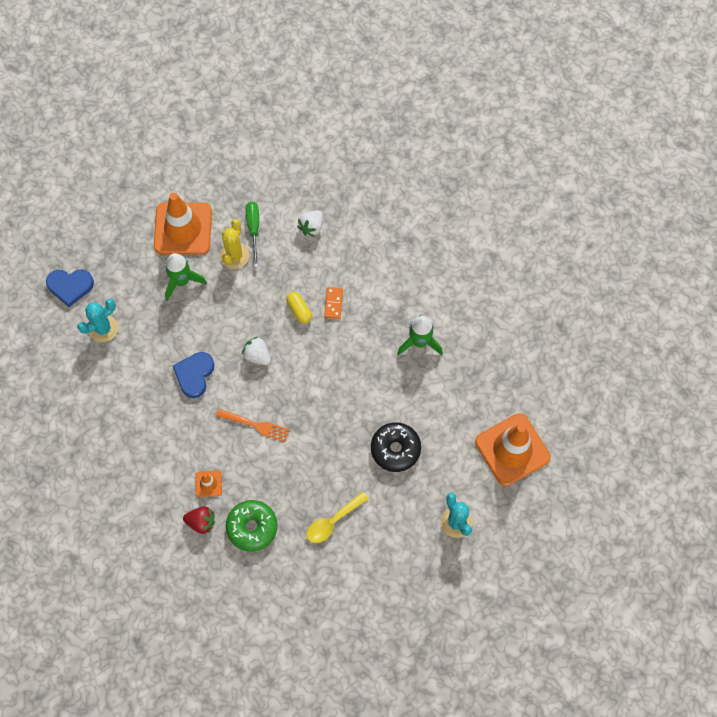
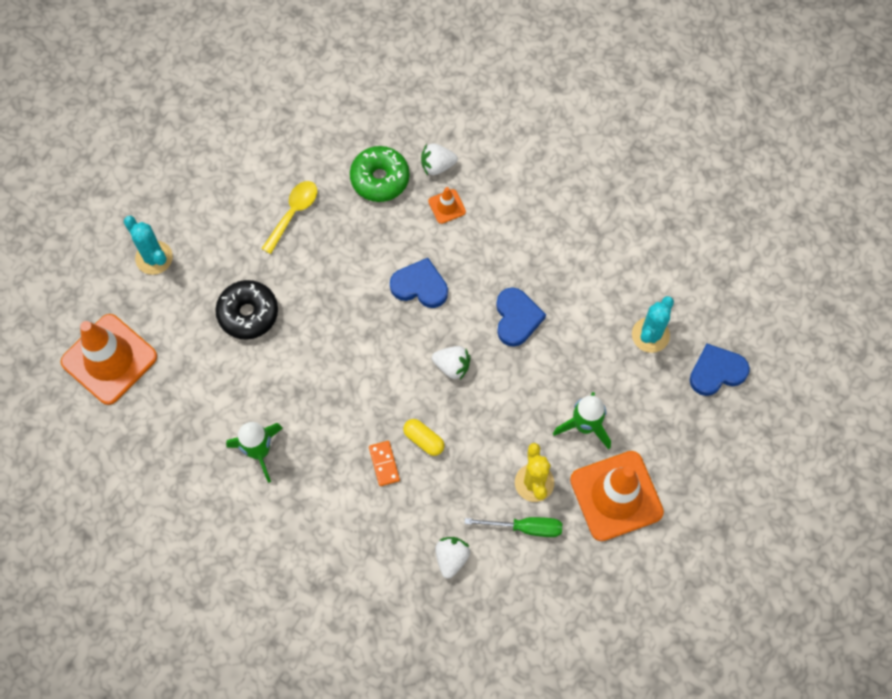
camera: 160 degrees right, 0 degrees up
(201, 522) = (437, 166): red strawberry -> white strawberry
(253, 229) = (525, 528): green screwdriver -> green screwdriver turned 60 degrees counterclockwise
(256, 425) = (420, 286): orange fork -> blue heart

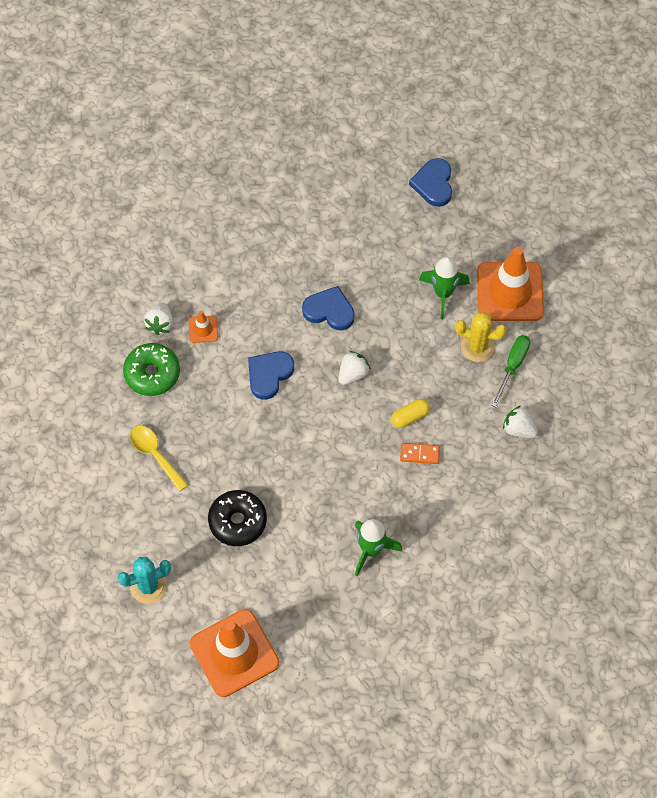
camera: 70 degrees left, 5 degrees down
(650, 335) = (384, 219): turquoise cactus -> none

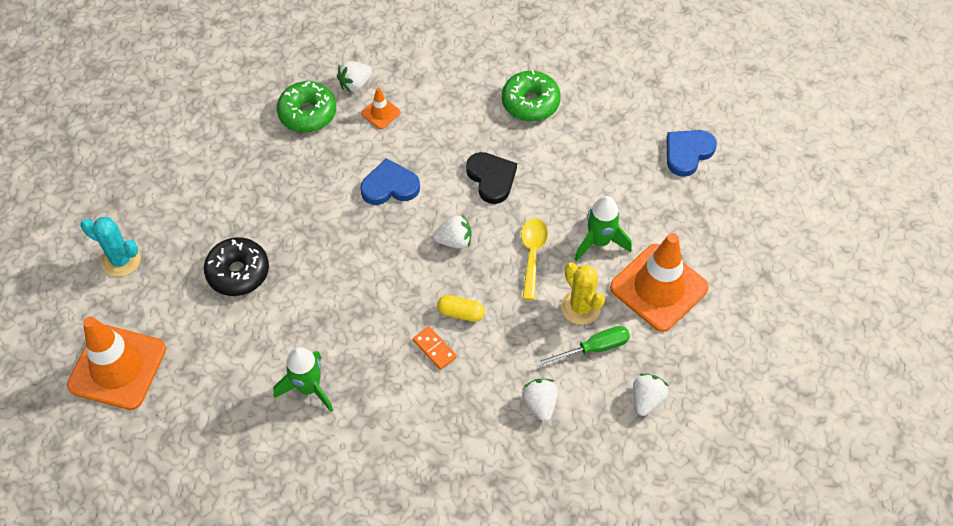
camera: 45 degrees right, 5 degrees down
(155, 455) = (240, 171): yellow spoon -> yellow spoon (532, 254)
(295, 235) = (530, 102): none -> green donut
(329, 311) = (491, 178): blue heart -> black heart
(576, 369) = (647, 399): none -> white strawberry

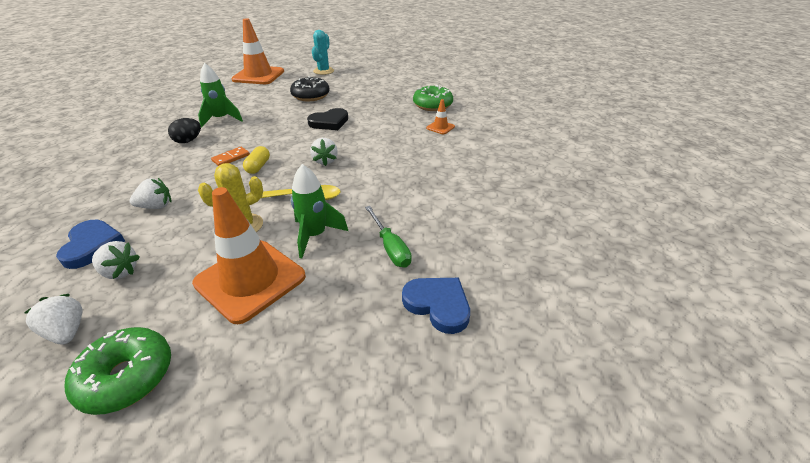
camera: 85 degrees right, 20 degrees down
(355, 84) = (463, 117): white strawberry -> white strawberry (67, 331)
(376, 416) = (188, 141): none -> black egg
(390, 186) = (375, 134): blue heart -> blue heart (92, 246)
(491, 178) = (386, 174): black heart -> black heart (329, 122)
(530, 102) = (474, 190): green donut -> green donut (127, 377)
(593, 348) = (196, 234): green screwdriver -> green screwdriver (390, 247)

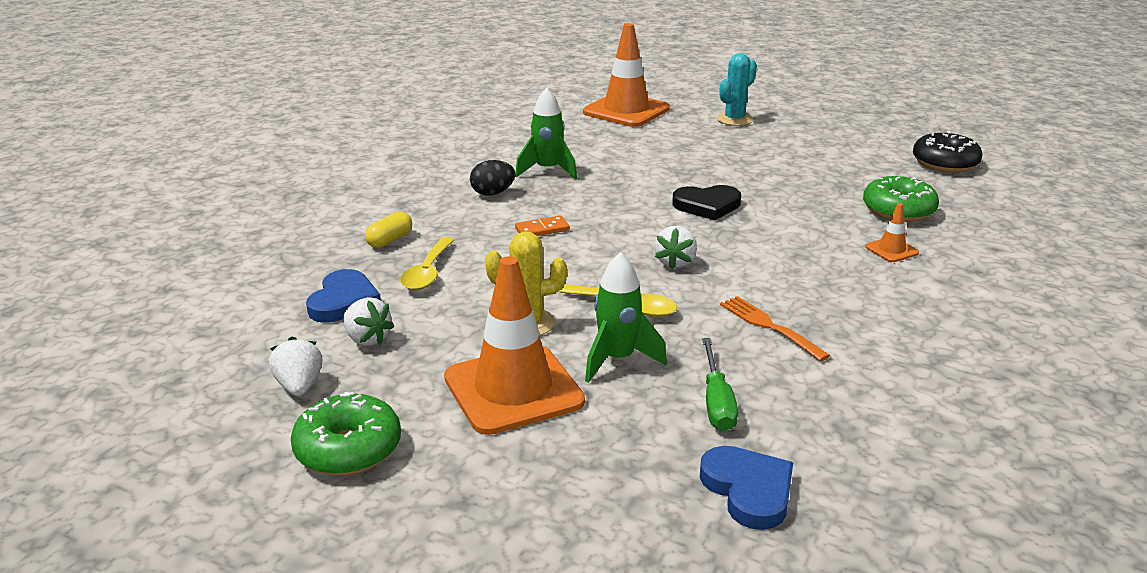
camera: 25 degrees right, 10 degrees down
(156, 206) = (427, 272): white strawberry -> yellow spoon
(258, 167) = (575, 250): yellow capsule -> yellow capsule (390, 240)
(311, 96) = (695, 158): black donut -> black donut (945, 163)
(398, 188) = (769, 326): none -> orange fork

